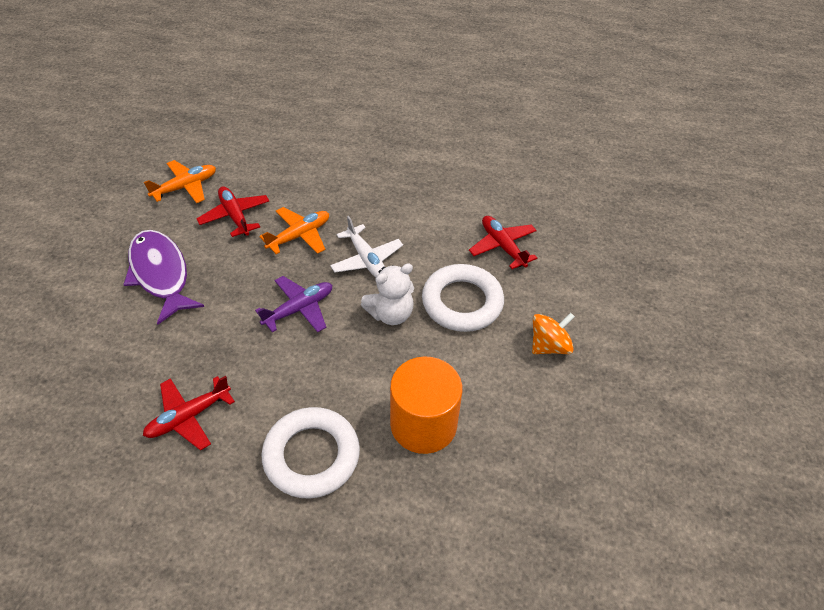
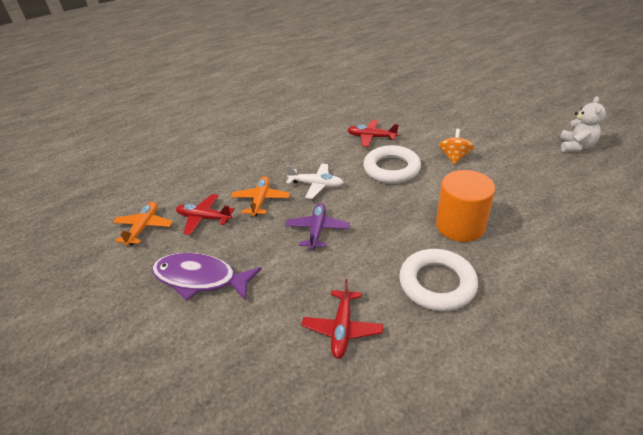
camera: 40 degrees left, 10 degrees down
(390, 314) = (367, 197): white teddy bear -> white teddy bear (575, 146)

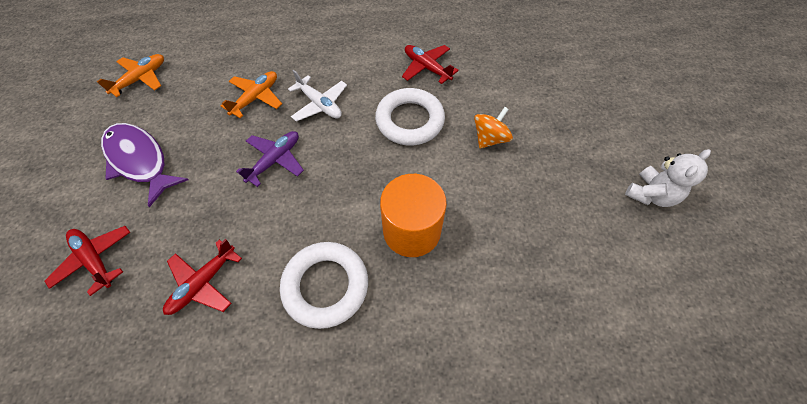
camera: 25 degrees right, 20 degrees up
(204, 218) = (194, 94): red plane -> red plane (95, 260)

